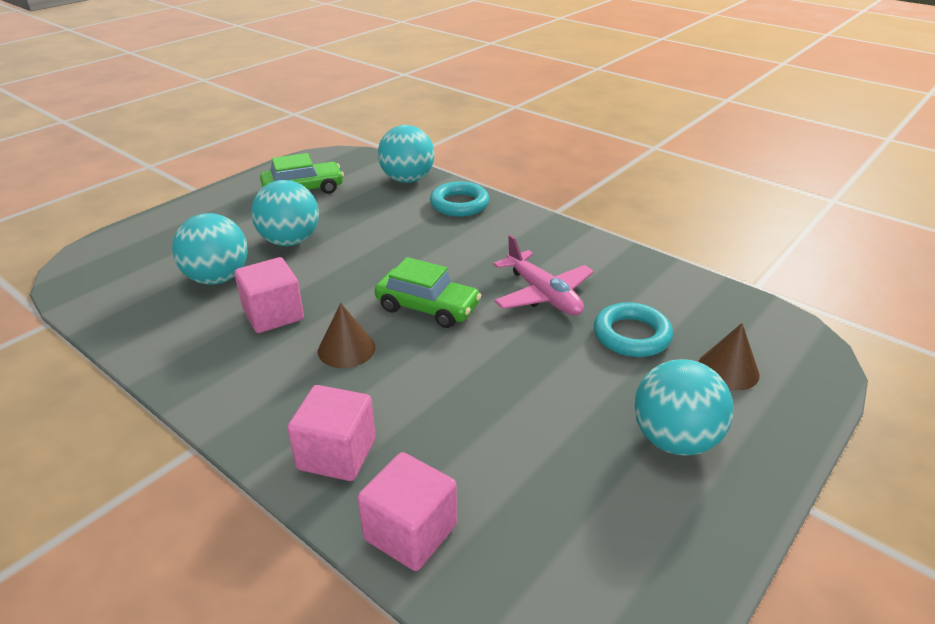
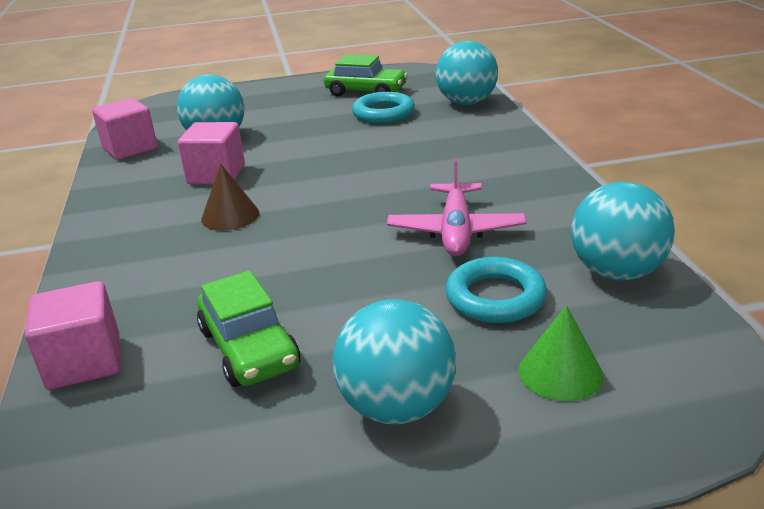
camera: 40 degrees right, 5 degrees down
(290, 241) = (301, 127): turquoise ball -> turquoise ball (616, 272)
(337, 454) = (119, 285): pink cube -> pink cube (130, 148)
(427, 307) = (336, 207): green car -> green car (249, 348)
(459, 204) = (486, 133): turquoise ring -> turquoise ring (383, 113)
(728, 370) = (560, 372): brown cone -> green cone

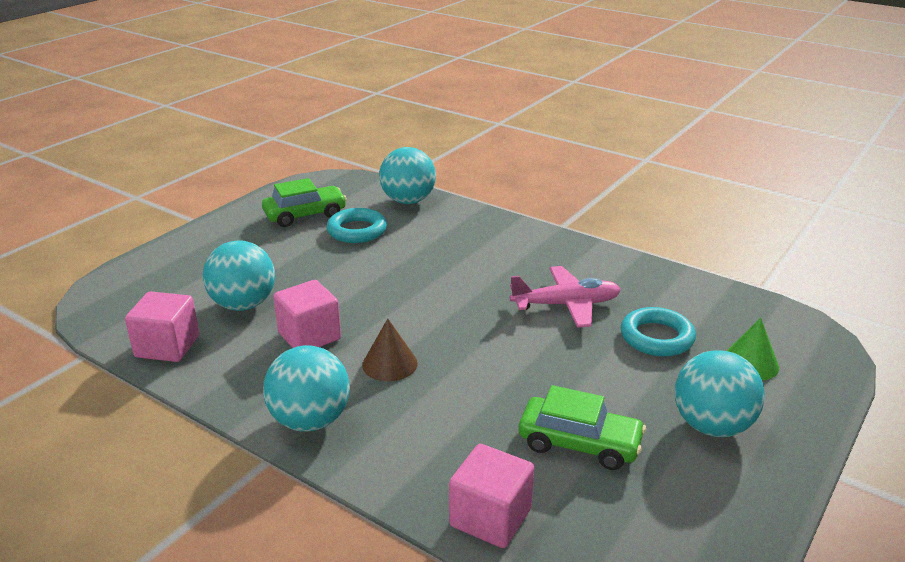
camera: 45 degrees left, 0 degrees up
(456, 231) = (566, 305): pink plane -> pink plane turned 60 degrees counterclockwise
(616, 272) = (689, 292): turquoise ball -> turquoise ball (310, 421)

